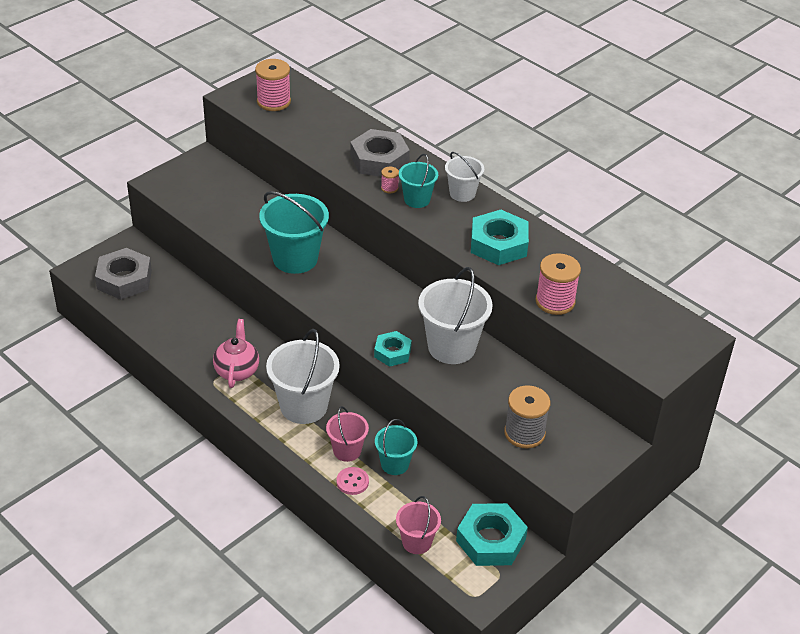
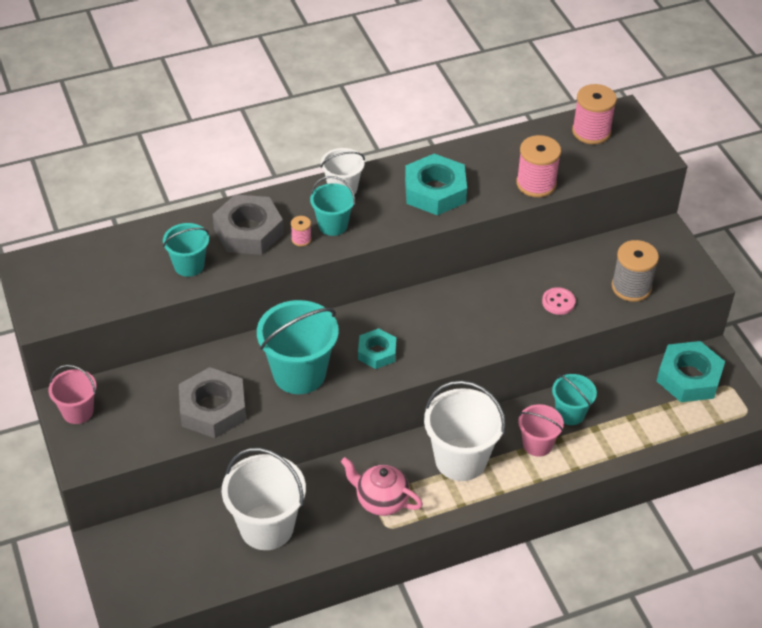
camera: 65 degrees left, 5 degrees up
(124, 279) = (171, 566): grey nut -> grey nut (213, 409)
(273, 102) = (81, 284): pink spool -> pink spool (591, 132)
(324, 143) = (189, 265): none -> turquoise bucket
(352, 482) = (580, 453): pink button -> pink button (558, 302)
(392, 352) = (483, 342): turquoise nut -> turquoise nut (377, 352)
(417, 542) = (672, 430): pink bucket -> pink bucket (78, 411)
(451, 347) = (496, 296): white bucket -> white bucket (266, 527)

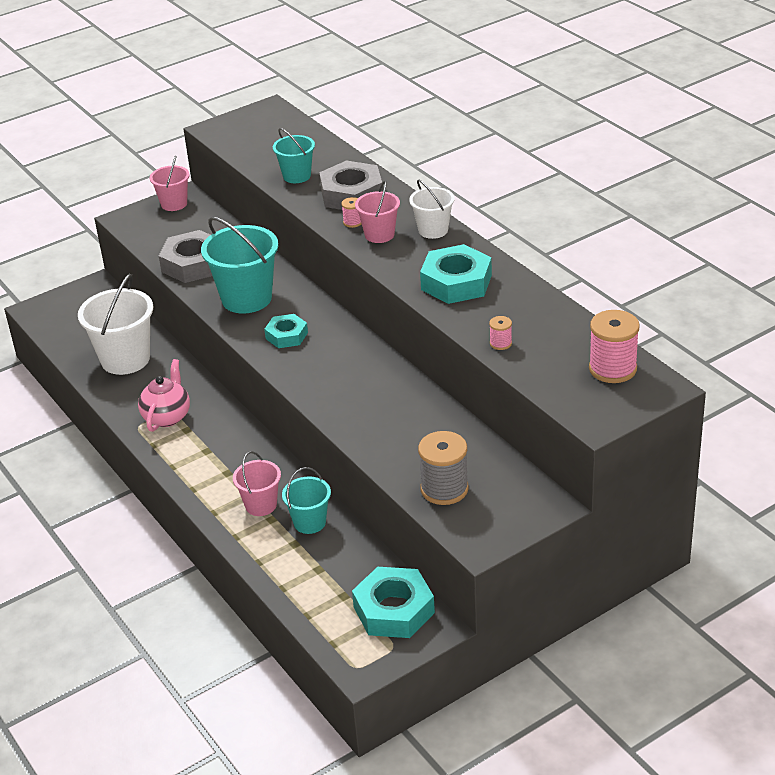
camera: 80 degrees right, 10 degrees down
(333, 225) = (379, 235): turquoise bucket -> pink bucket
(461, 459) = (228, 457): white bucket -> none
(536, 184) = (500, 343): pink spool -> pink spool, size x0.48
(558, 302) = (399, 438): pink button -> none

